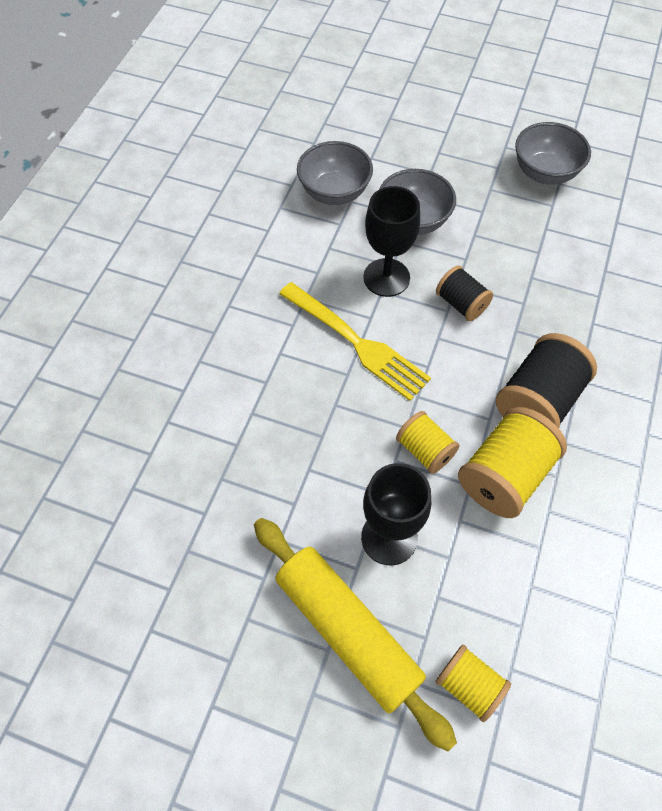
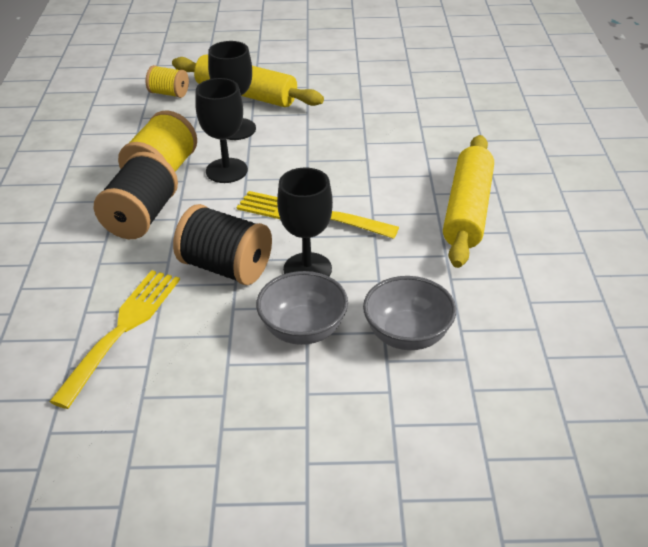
camera: 160 degrees right, 20 degrees down
(198, 297) = (467, 210): none -> yellow rolling pin
(425, 450) = (226, 170): yellow spool -> black goblet
(461, 304) = (226, 267): black spool -> black spool, size x1.70
(544, 173) = (156, 438): grey bowl -> none
(565, 265) = (121, 331): none -> yellow fork

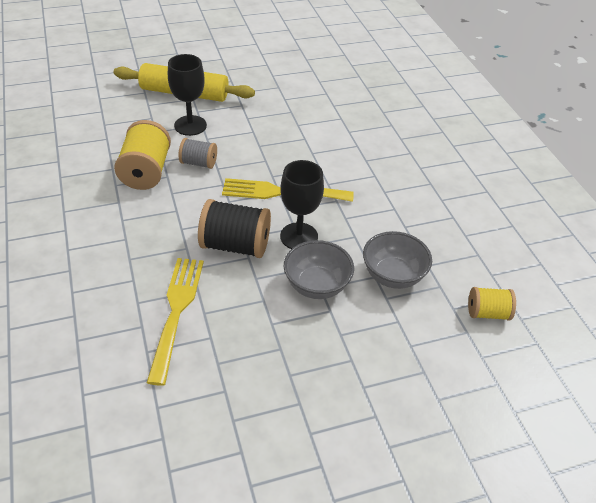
camera: 20 degrees left, 5 degrees up
(141, 218) = (147, 214): black spool -> none
(169, 93) = (118, 100): yellow spool -> yellow spool (487, 313)
(226, 170) = (199, 163): black goblet -> grey spool
(467, 210) = (395, 170): yellow rolling pin -> none

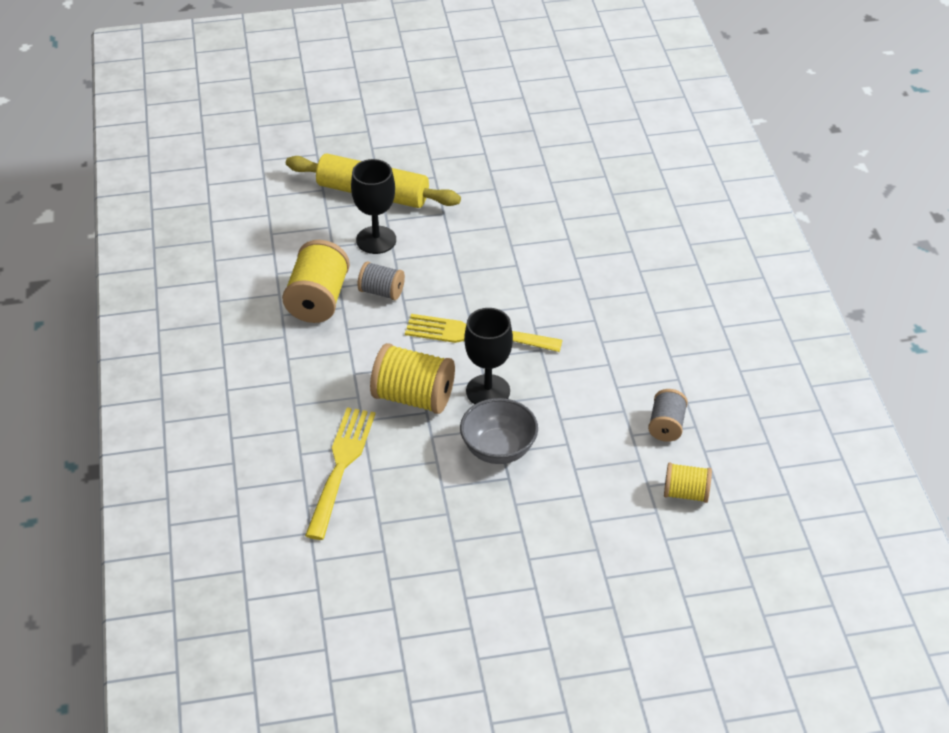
camera: 10 degrees right, 0 degrees up
(235, 245) = (413, 397): black spool -> yellow spool
(393, 276) = (588, 444): grey bowl -> none
(454, 256) = (666, 426): none -> grey spool

